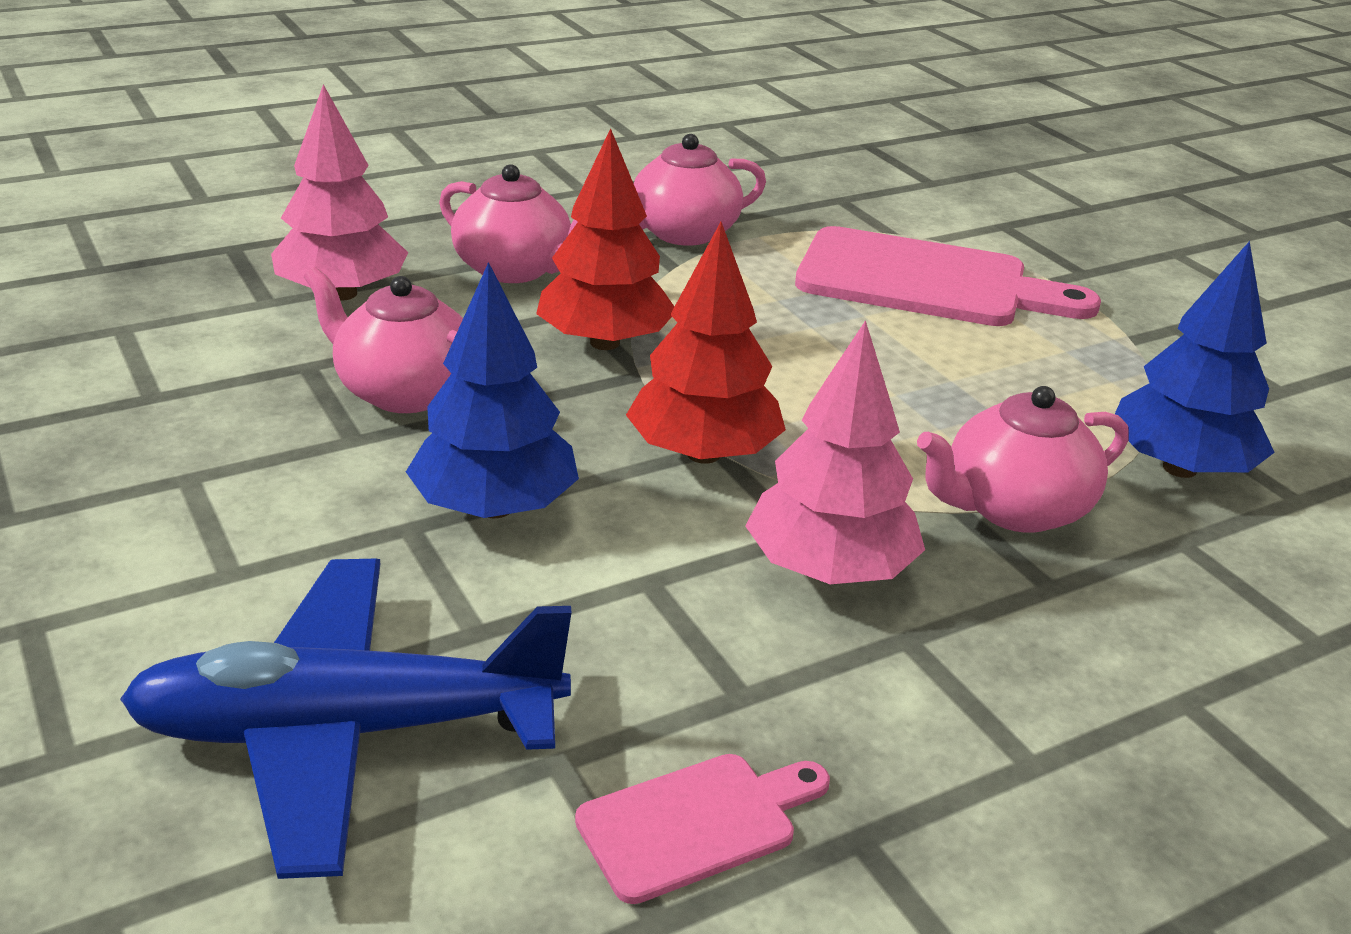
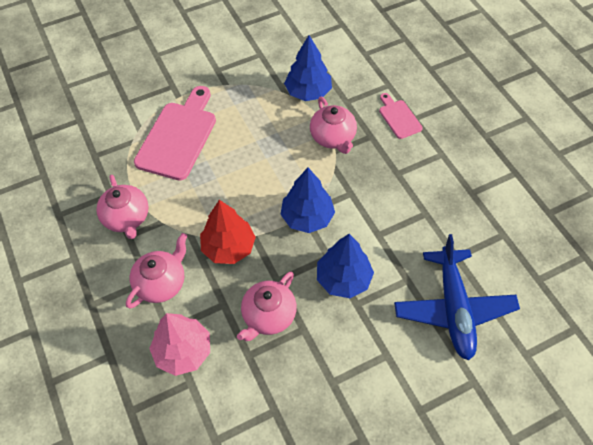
camera: 85 degrees left, 25 degrees up
(696, 823) = (473, 226): pink cutting board -> pink cutting board (399, 117)
(703, 454) = (307, 217): red tree -> blue tree
(829, 570) = (368, 188): pink tree -> none

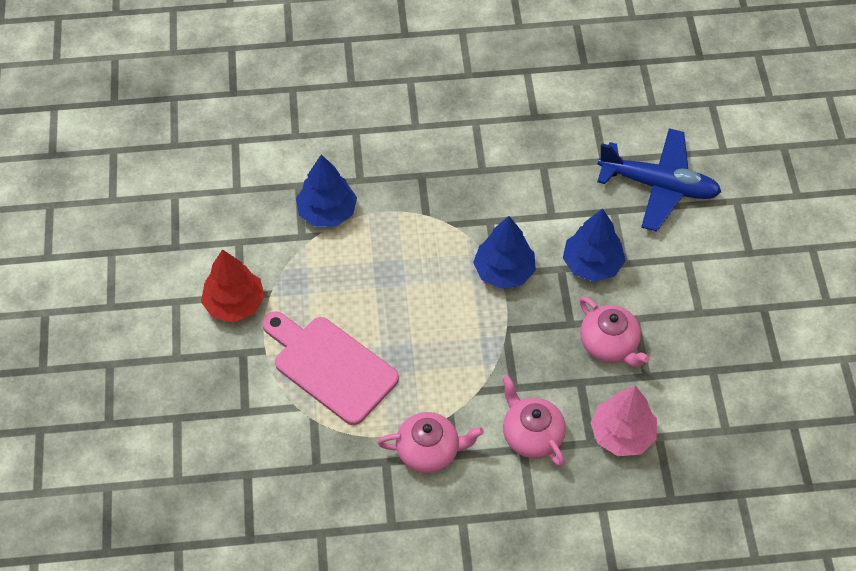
camera: 70 degrees left, 0 degrees up
(229, 247) = (512, 357): red tree -> red tree (234, 303)
(333, 138) = (407, 211): pink teapot -> none
(399, 117) = (407, 140): pink cutting board -> none

